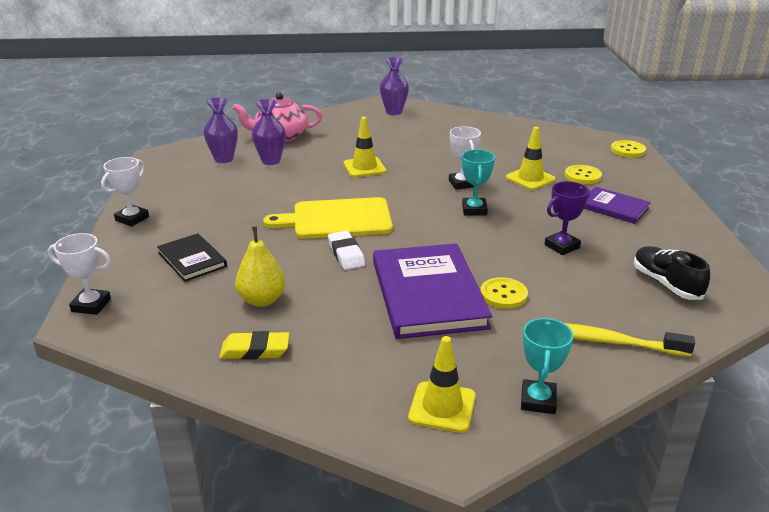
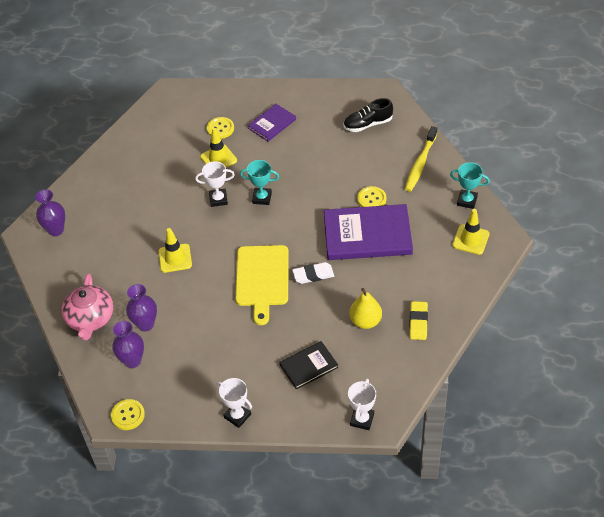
camera: 80 degrees left, 20 degrees up
(562, 246) = (319, 161): purple trophy -> none
(628, 150) = (182, 93): yellow button -> yellow button (128, 415)

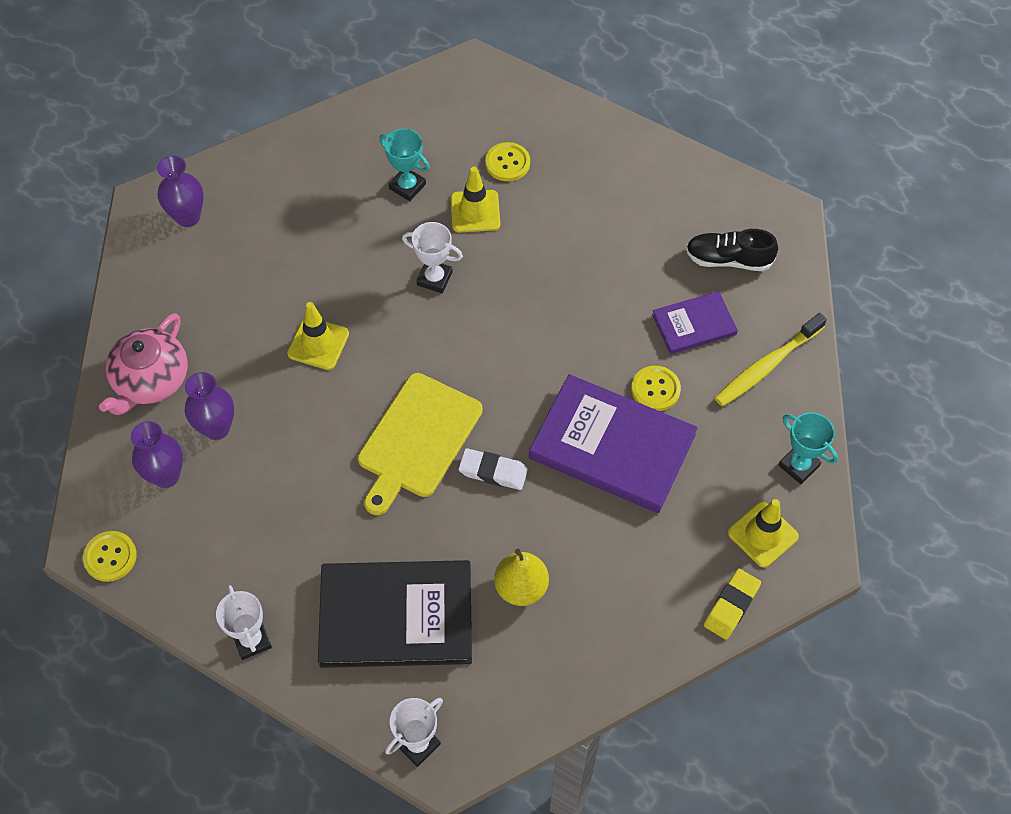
camera: 25 degrees right, 10 degrees up
(262, 198) = (497, 307): turquoise trophy -> turquoise trophy (407, 186)
(272, 124) = (586, 191): purple book -> purple book (694, 324)
(309, 366) = (396, 616): black book -> black book, size x1.88
(418, 322) = (597, 631): yellow eraser -> yellow eraser (731, 606)

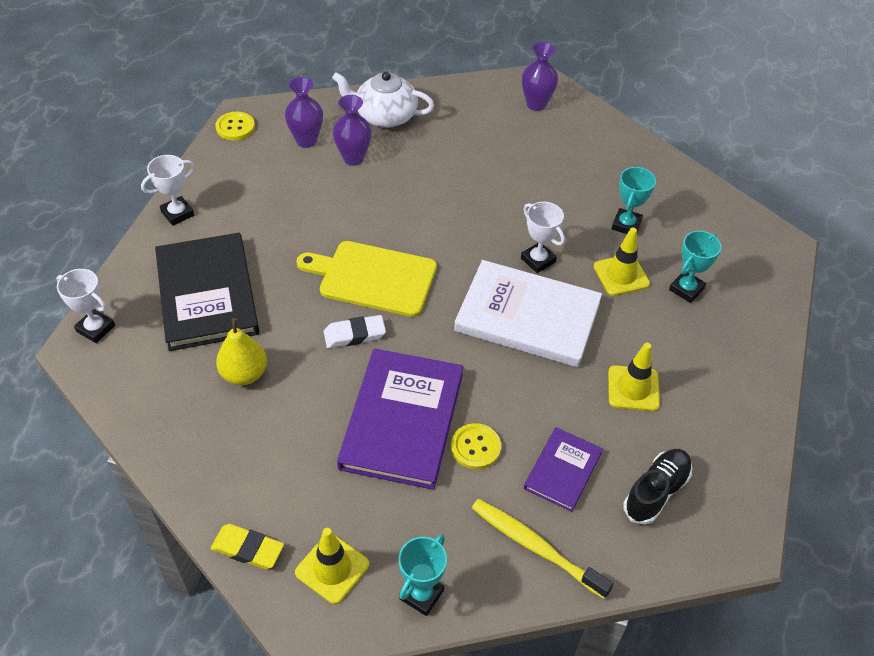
camera: 75 degrees right, 10 degrees down
(151, 380) = (385, 116): pink teapot -> white teapot
(318, 343) = (447, 199): yellow traffic cone -> yellow traffic cone (633, 388)
(434, 278) = (538, 260): white trophy -> white trophy turned 45 degrees counterclockwise
(493, 471) = (354, 334): white eraser -> white eraser turned 75 degrees clockwise
(507, 163) = (686, 289): yellow button -> turquoise trophy
(508, 307) = (527, 317): none -> white book
(694, 324) = (563, 470): purple book -> purple book turned 60 degrees clockwise
(728, 259) = (656, 492): black shoe -> black shoe turned 45 degrees clockwise

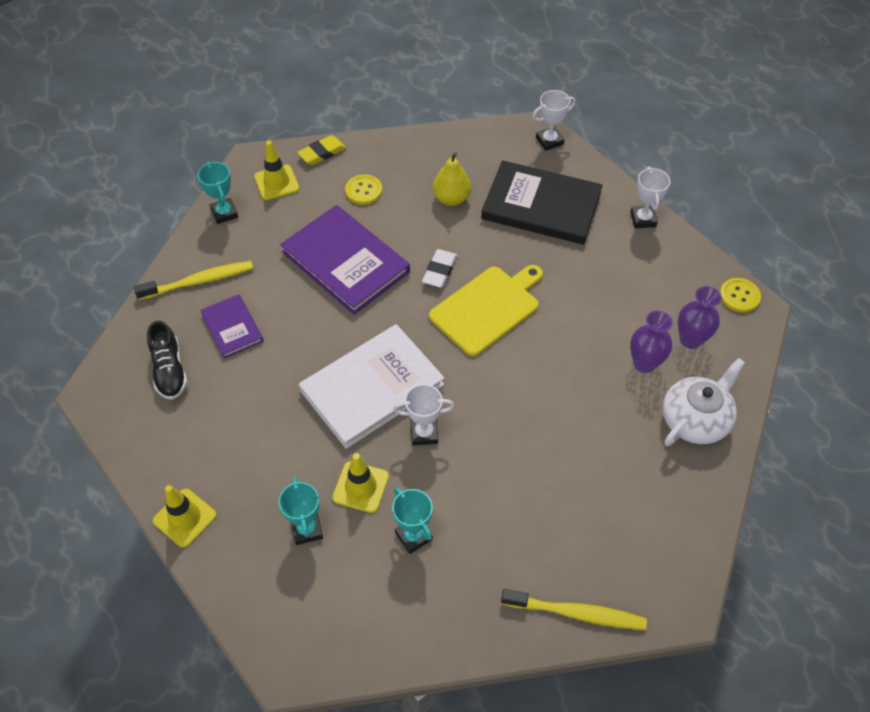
camera: 125 degrees right, 5 degrees up
(475, 447) = (291, 290): yellow button -> yellow button (363, 190)
(536, 104) = (640, 574): purple vase -> none
(592, 123) = (576, 613): none -> yellow toothbrush
(633, 388) = (253, 415): yellow traffic cone -> yellow traffic cone (184, 518)

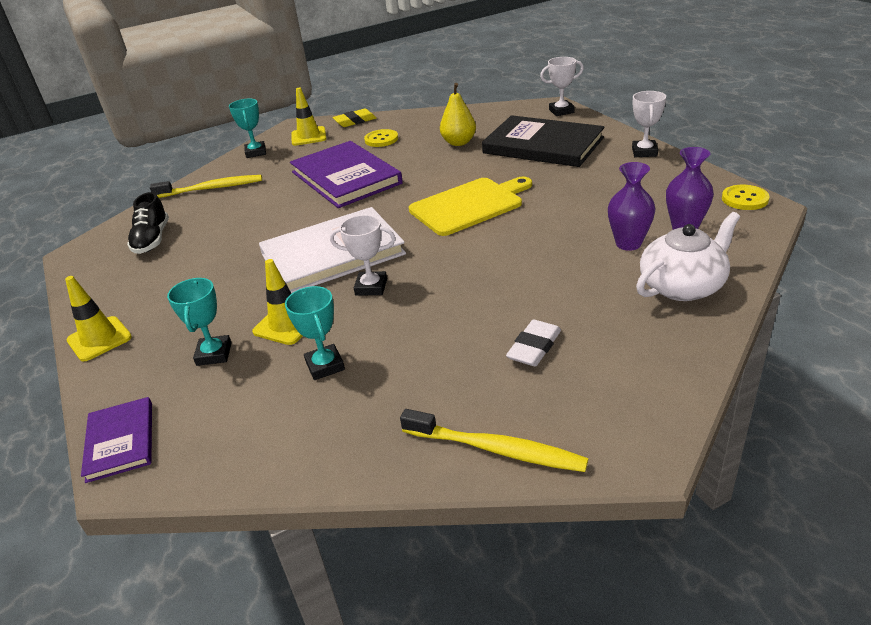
camera: 15 degrees right, 20 degrees down
(232, 327) = (223, 215): purple book -> purple book (120, 441)
(439, 271) = (431, 183): white eraser -> white eraser (534, 347)

